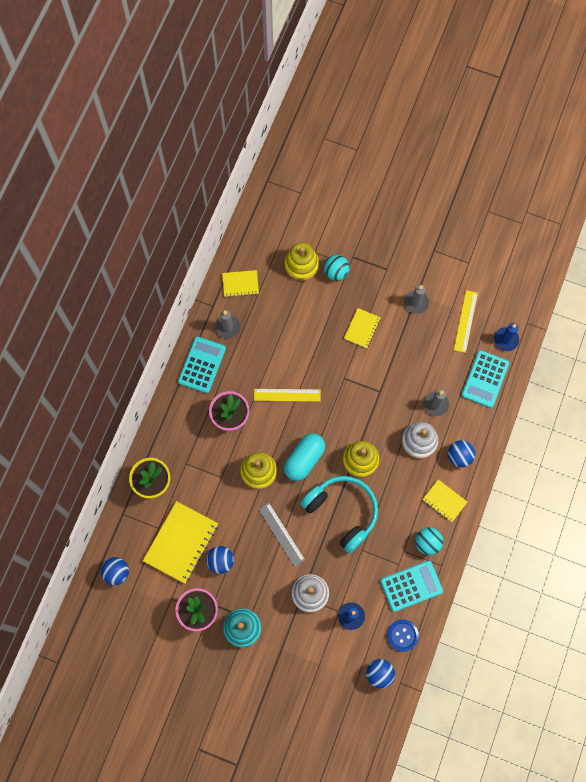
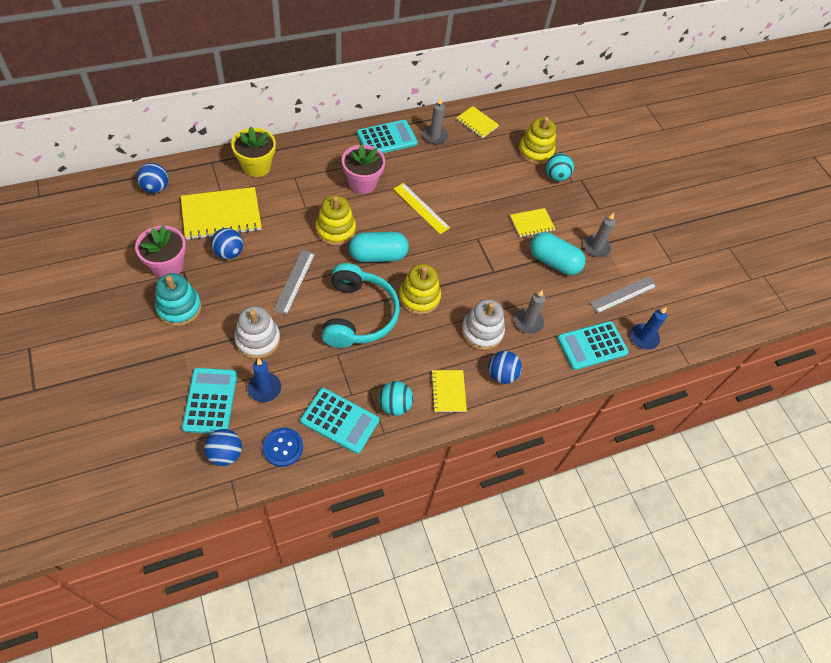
camera: 40 degrees right, 15 degrees down
(333, 657) = (210, 401): none -> turquoise calculator
(404, 343) = (553, 262): none -> turquoise capsule
(465, 321) = (623, 294): yellow ruler -> grey ruler

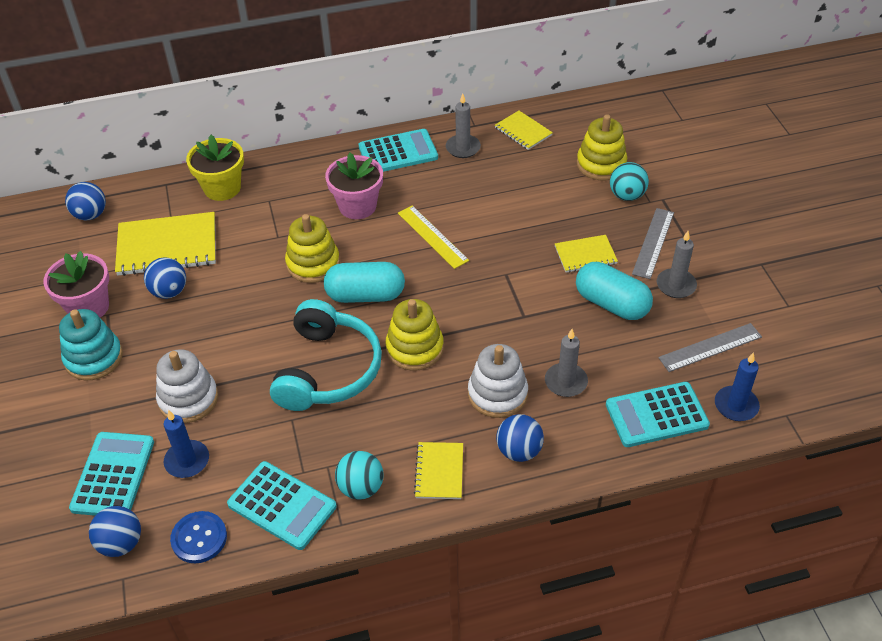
camera: 15 degrees right, 10 degrees down
(294, 281) = (249, 327): grey ruler -> grey ruler (653, 243)

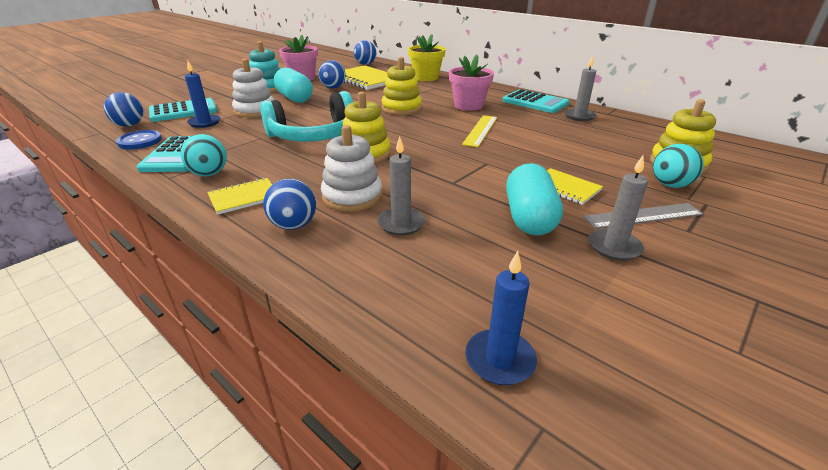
camera: 55 degrees right, 15 degrees down
(365, 295) = (395, 127): turquoise capsule -> turquoise capsule (295, 98)
(523, 131) = (639, 128): yellow notebook -> none
(656, 415) = (415, 294): turquoise calculator -> none
(710, 347) = (564, 302): grey ruler -> none

